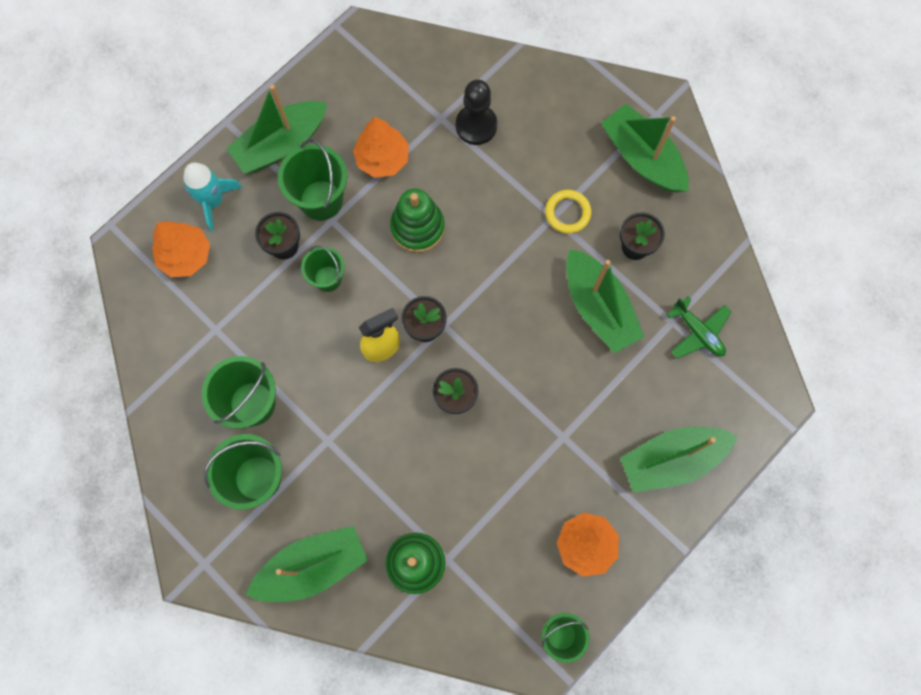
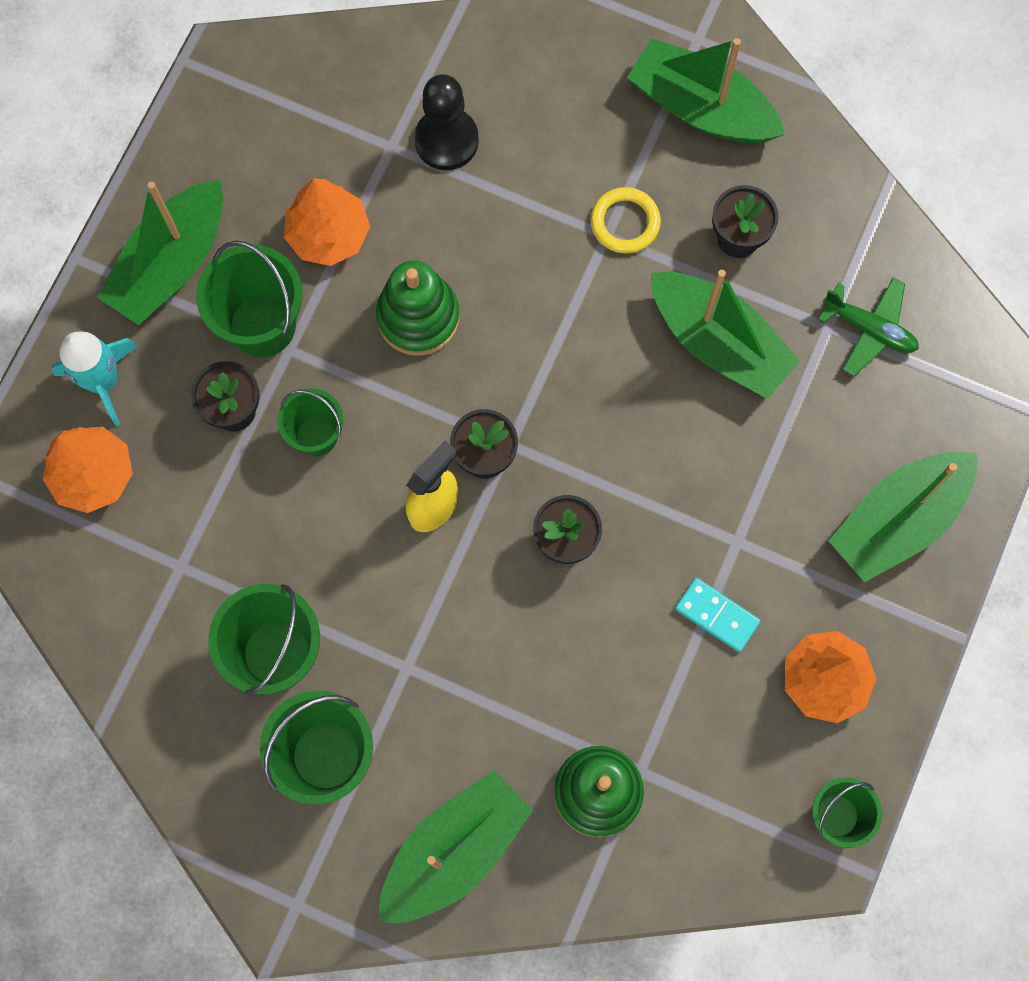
camera: 20 degrees left, 0 degrees up
(533, 478) = (717, 615): none -> turquoise domino

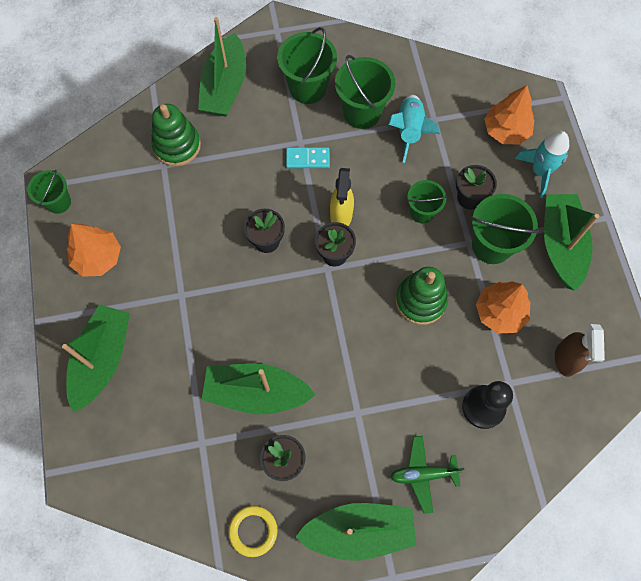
camera: 145 degrees right, 5 degrees down
(232, 572) = (409, 131): none -> turquoise rocket
(298, 126) = (565, 360): none -> brown spray bottle
(625, 222) = (353, 427): yellow ring -> yellow ring (253, 531)
(717, 615) = (169, 254): turquoise domino -> turquoise domino (307, 159)
(869, 329) = (177, 457): green plane -> green plane (423, 474)

